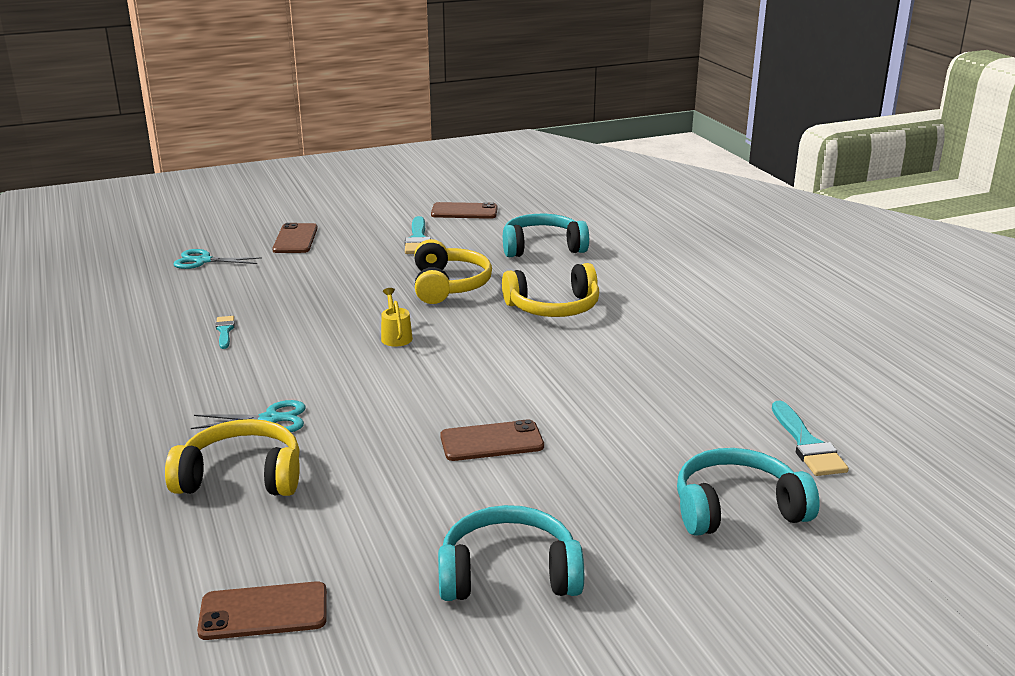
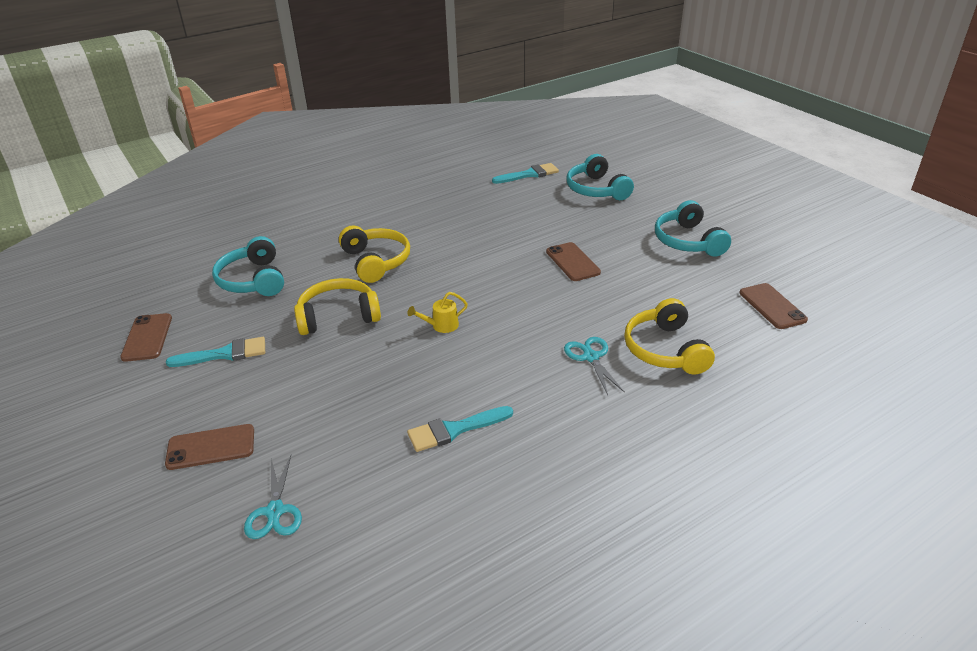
camera: 100 degrees left, 10 degrees up
(225, 331) = (454, 430): turquoise brush -> turquoise brush, size x1.67

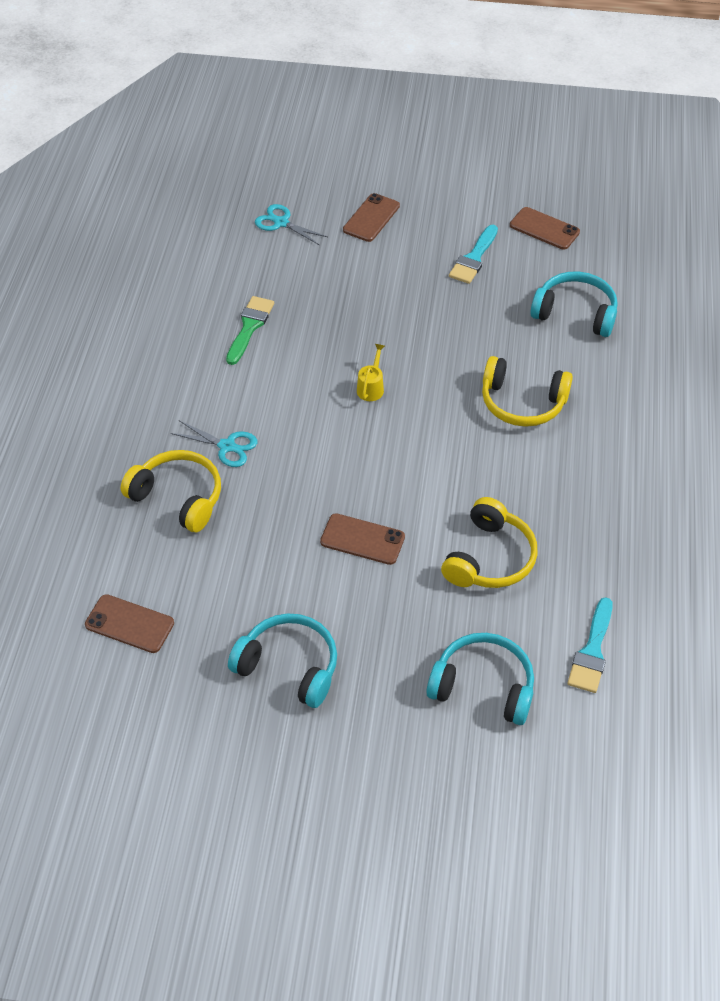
camera: 130 degrees right, 15 degrees up
(338, 316) = (456, 337): yellow headphones -> yellow headphones (489, 558)
(454, 430) = (250, 327): turquoise brush -> green brush

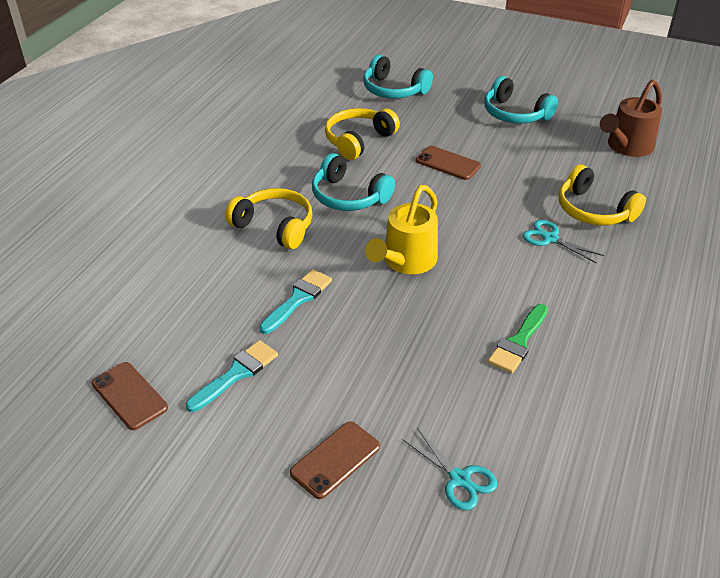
camera: 165 degrees left, 10 degrees down
(129, 624) = (626, 147): brown phone -> brown watering can
(371, 387) = (405, 262): yellow watering can -> yellow watering can, size x2.04
(575, 313) = (170, 292): turquoise headphones -> turquoise headphones (348, 196)
(592, 651) = (318, 93): turquoise brush -> turquoise brush (298, 299)

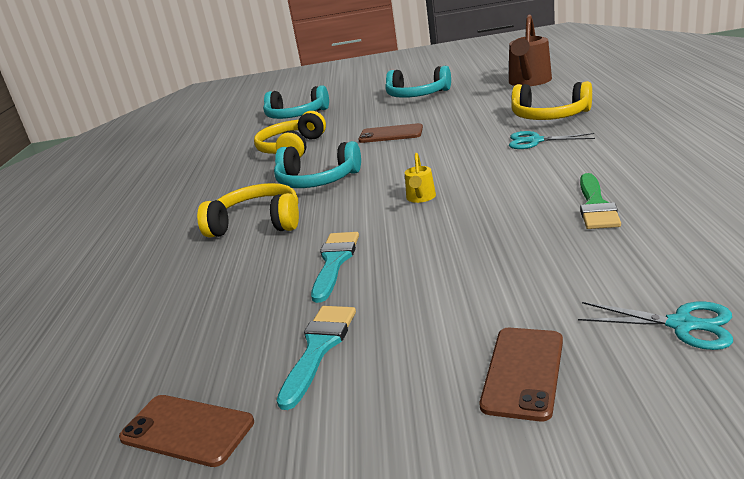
camera: 20 degrees left, 15 degrees down
(405, 262) = (420, 198): yellow watering can -> yellow watering can, size x0.49

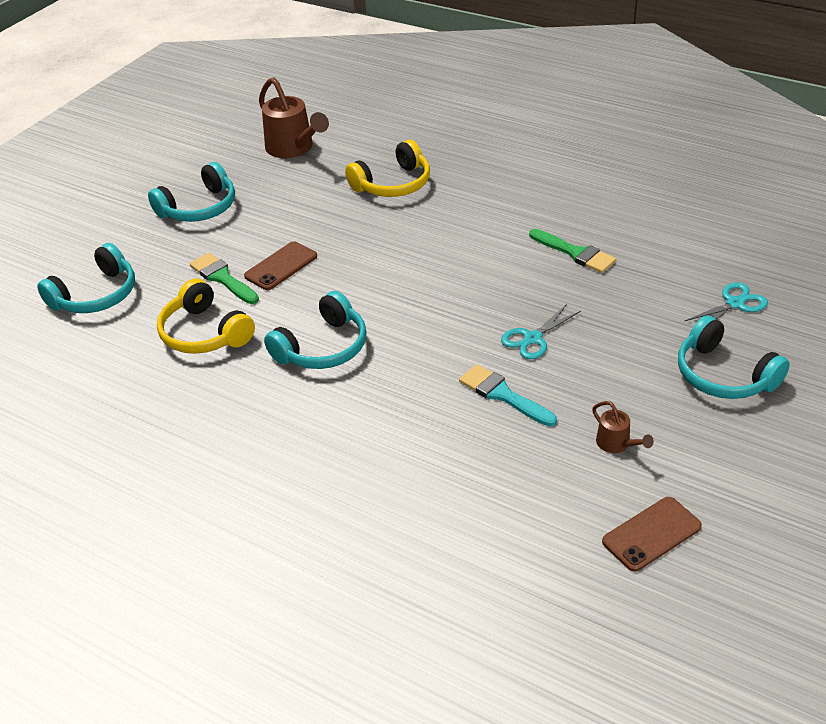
camera: 60 degrees left, 15 degrees up
(257, 223) = (367, 413): yellow headphones -> none
(319, 348) = (616, 444): turquoise brush -> brown watering can
(354, 129) = (222, 278): none -> green brush
(420, 198) = (451, 312): yellow watering can -> none
(523, 372) = (723, 375): brown phone -> turquoise headphones
(535, 141) = (431, 215): turquoise scissors -> turquoise scissors (532, 338)

